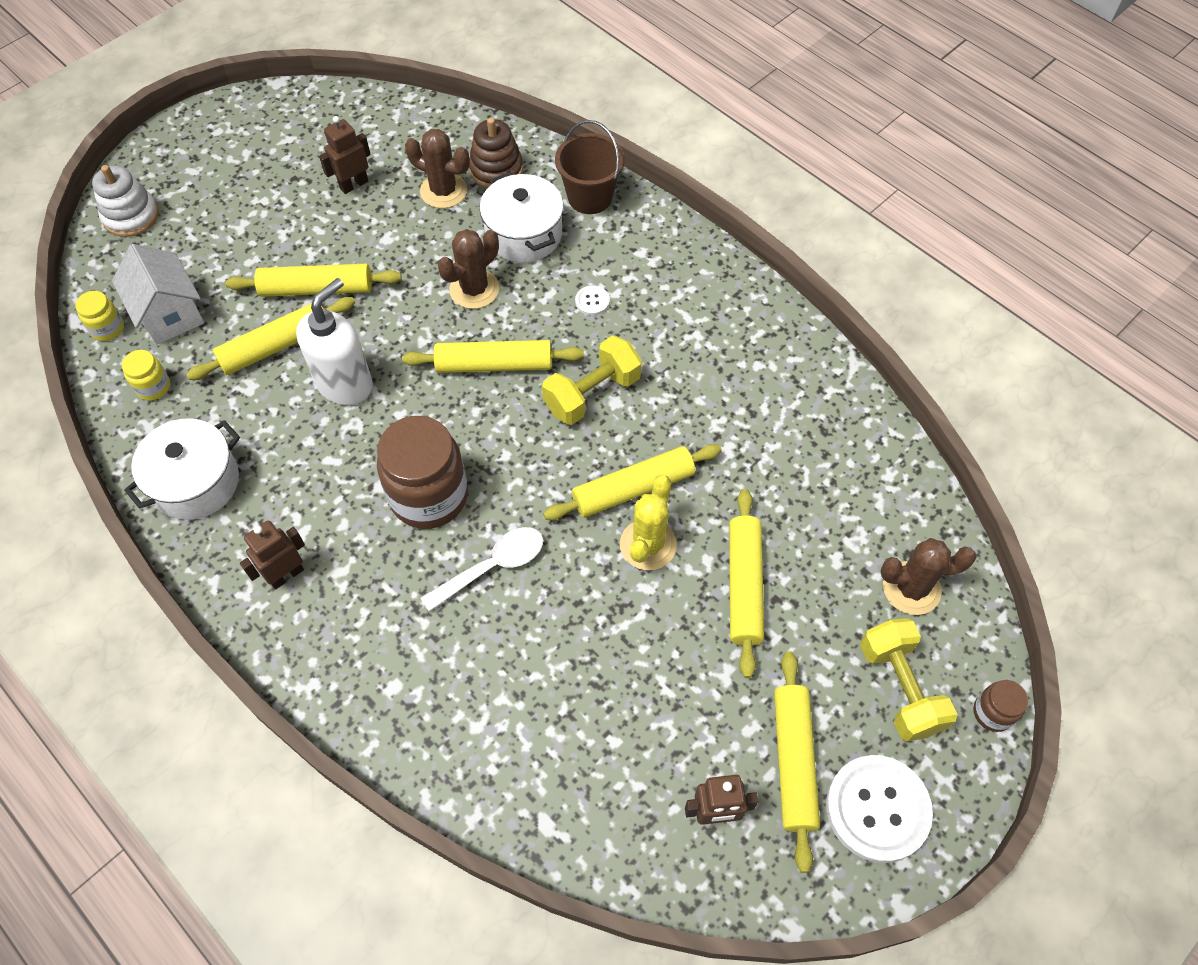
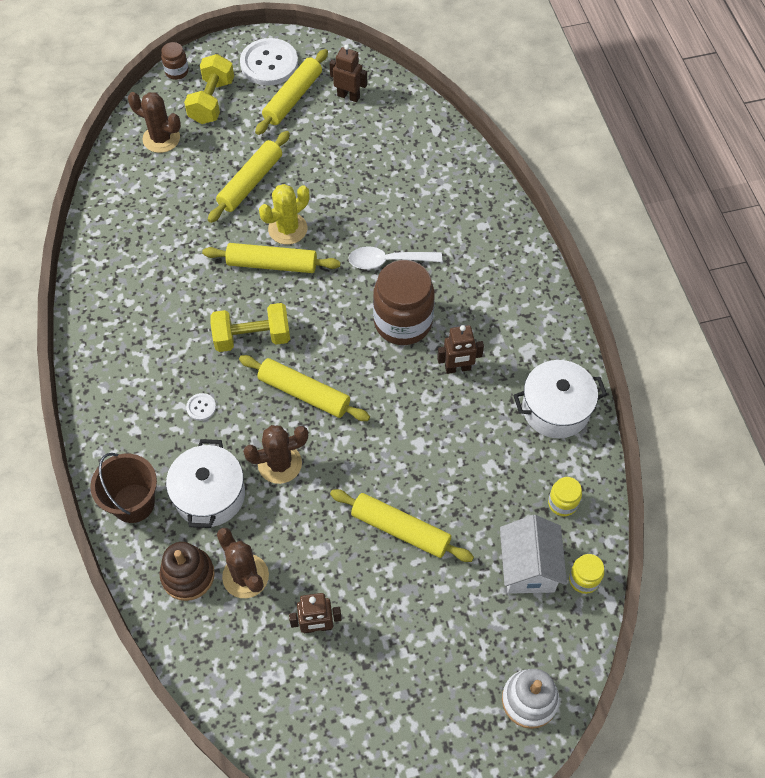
camera: 150 degrees left, 0 degrees up
(276, 346) = (455, 492): yellow rolling pin -> none
(286, 575) = (518, 317): brown robot -> brown robot (458, 368)
(345, 384) = (418, 432): white soap dispenser -> none

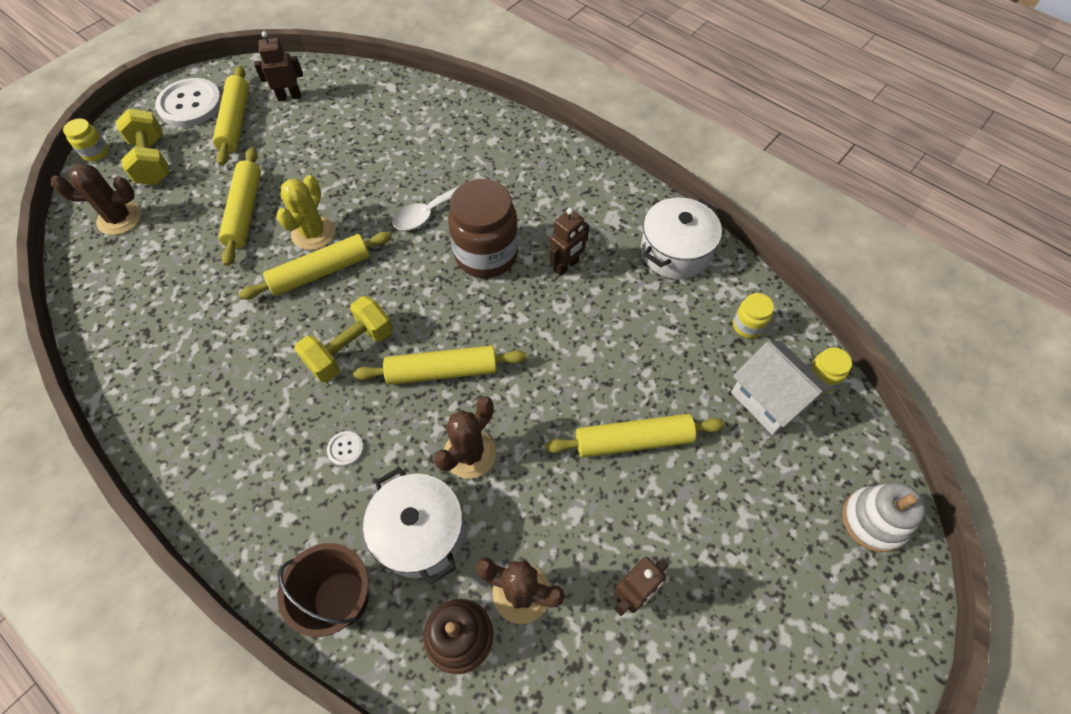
camera: 35 degrees left, 0 degrees up
(177, 72) = (96, 153): brown jar -> yellow jar

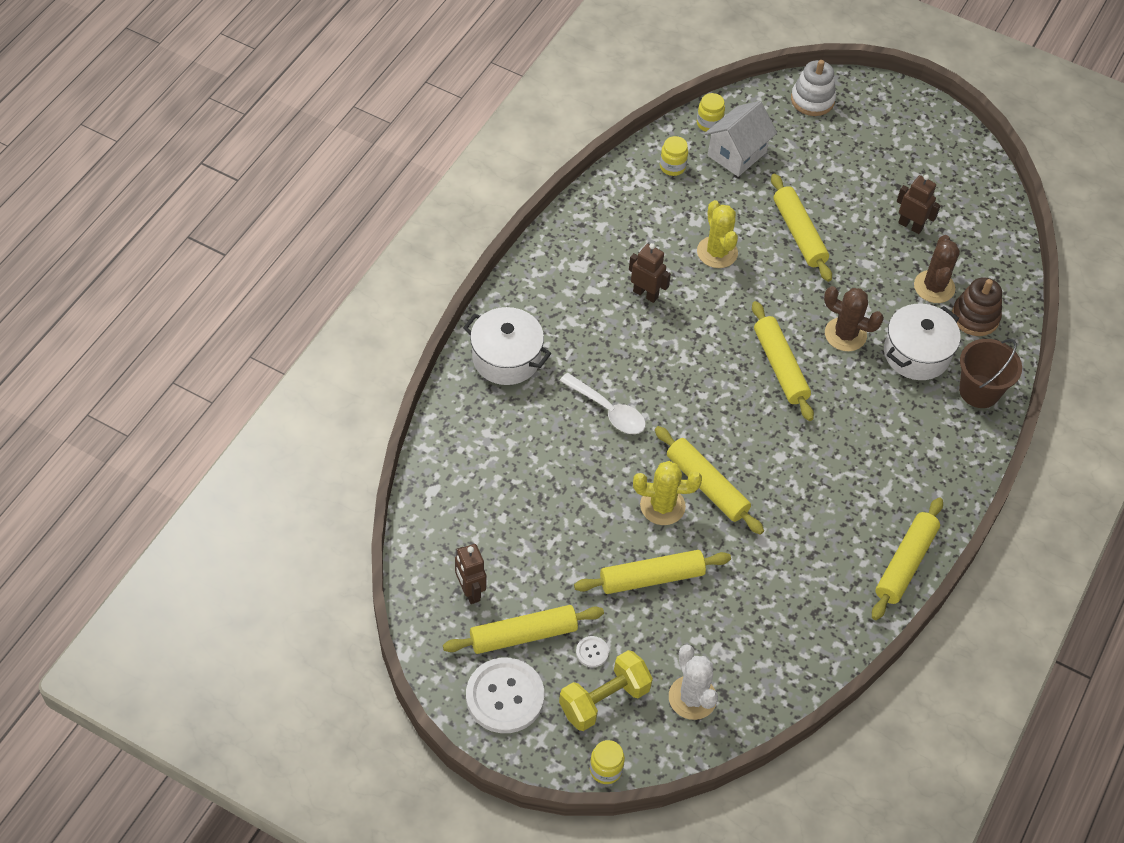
camera: 105 degrees left, 5 degrees down
(119, 218) = (692, 698): brown cactus -> white cactus
(154, 432) = (905, 563): none -> yellow rolling pin
(345, 449) = (870, 418): white button -> white button (592, 652)
(350, 350) = (781, 439): yellow dumbbell -> none
(486, 255) = (649, 356): brown jar -> none
(614, 344) = (717, 252): none -> yellow cactus
(675, 252) = (607, 217): white pot -> white pot (506, 358)

